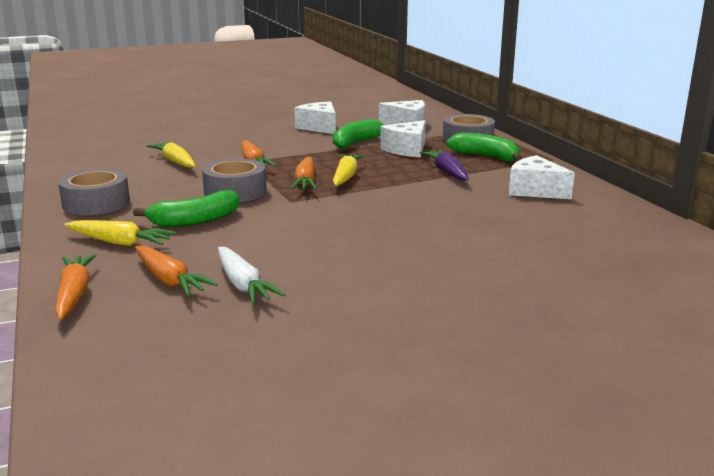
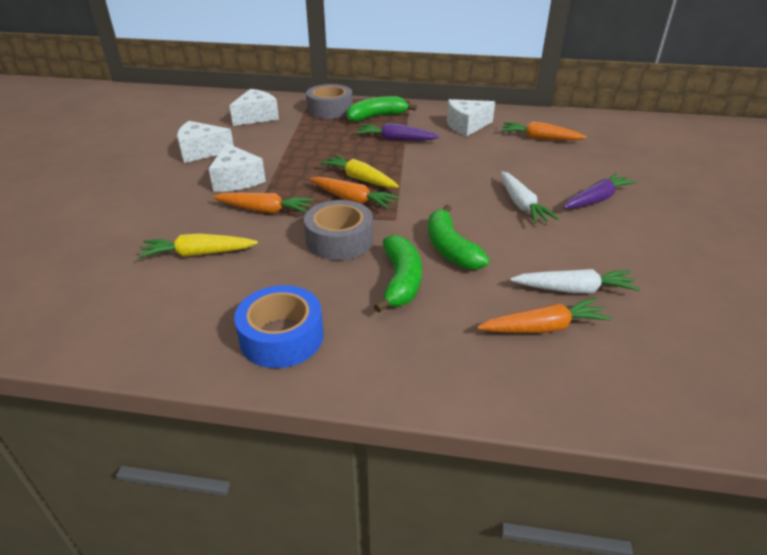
camera: 60 degrees left, 15 degrees up
(74, 294) = (548, 397): orange carrot -> orange carrot (540, 138)
(96, 203) = (282, 337): grey tape -> blue tape
(120, 242) = (425, 341): yellow carrot -> none
(357, 142) = (273, 149): green banana -> green banana (450, 248)
(385, 241) = (521, 204): none -> white carrot
(407, 150) = (323, 136): white cheese -> white cheese (237, 180)
(451, 274) = (596, 199): none -> purple carrot

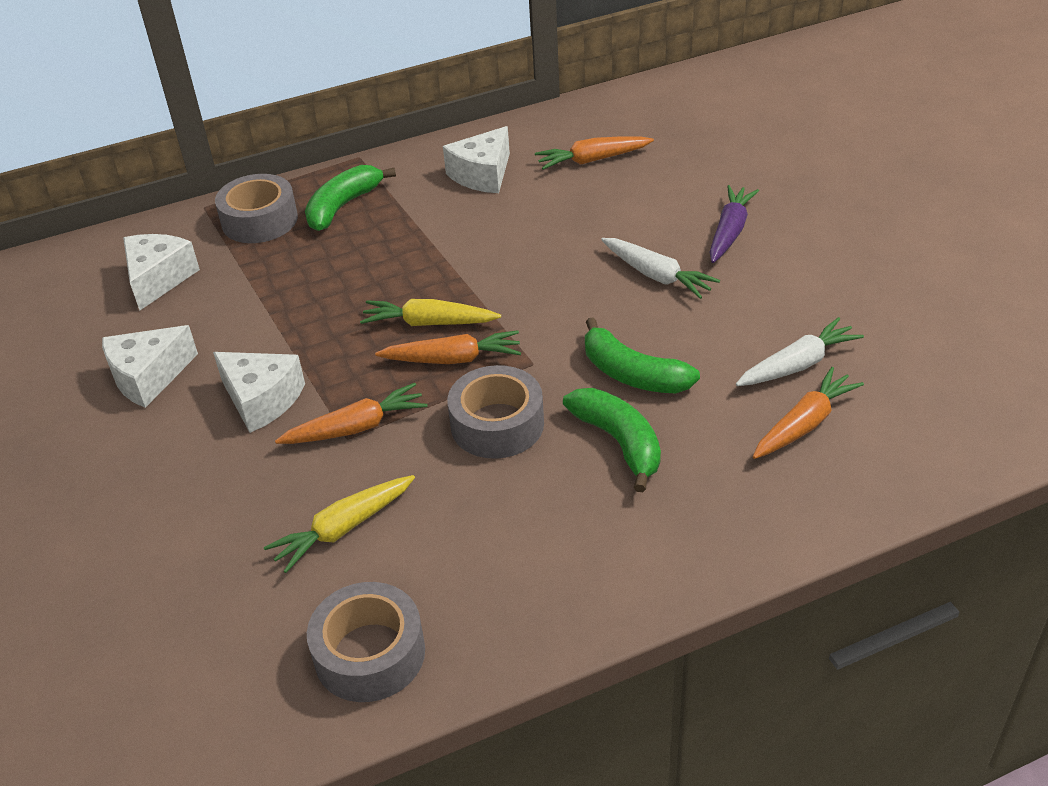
camera: 30 degrees left, 5 degrees up
(130, 322) = (369, 653): none -> grey tape
(282, 337) = (562, 574): blue tape -> none
(396, 139) = (411, 237): purple carrot -> none

